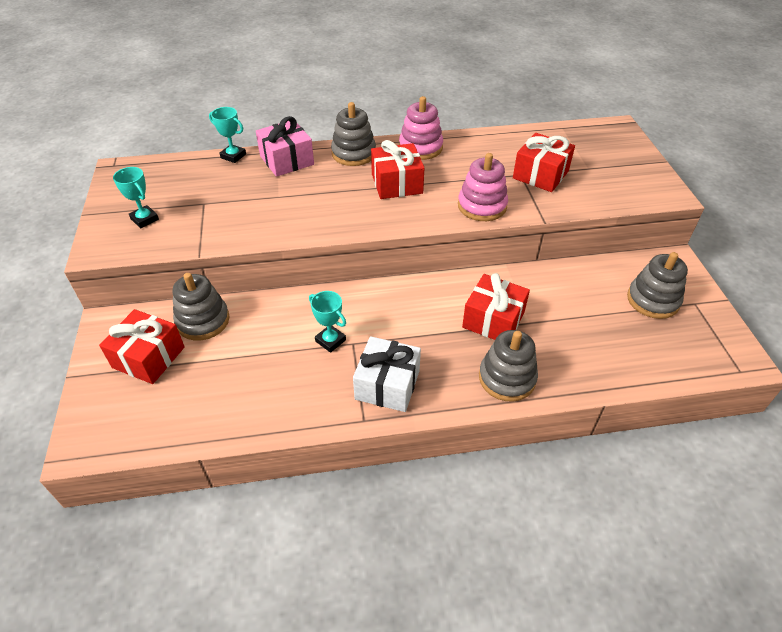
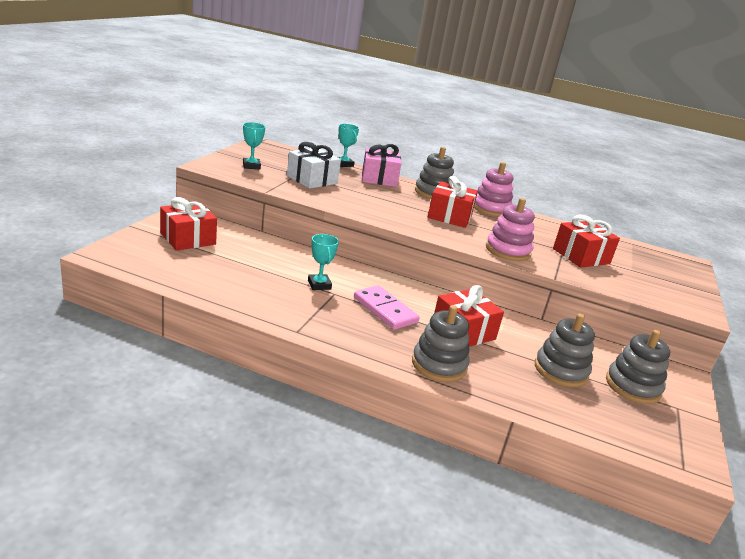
camera: 25 degrees right, 20 degrees down
(203, 321) = (242, 239): grey stacking toy -> grey stacking toy (560, 370)
(387, 384) = (336, 323): white gift -> white gift (312, 180)
(412, 336) = (385, 310): none -> pink domino

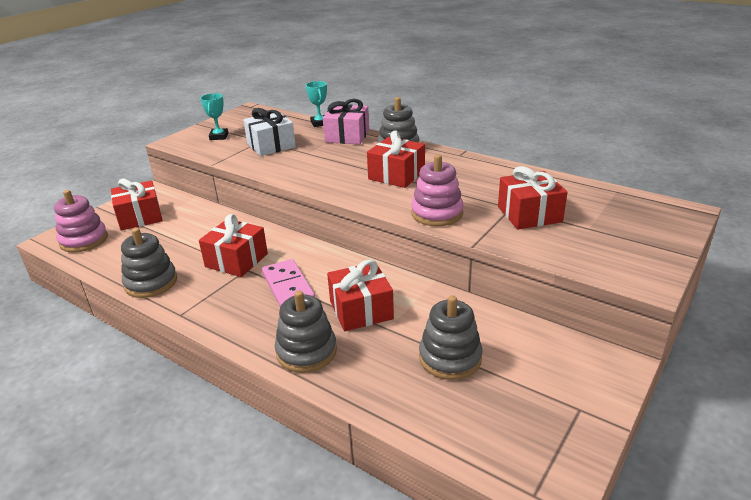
camera: 20 degrees right, 5 degrees up
(319, 285) = (236, 260): turquoise trophy -> red gift
(491, 209) = (455, 161): pink stacking toy -> pink stacking toy (84, 240)
(632, 386) = (533, 379): grey stacking toy -> grey stacking toy (151, 282)

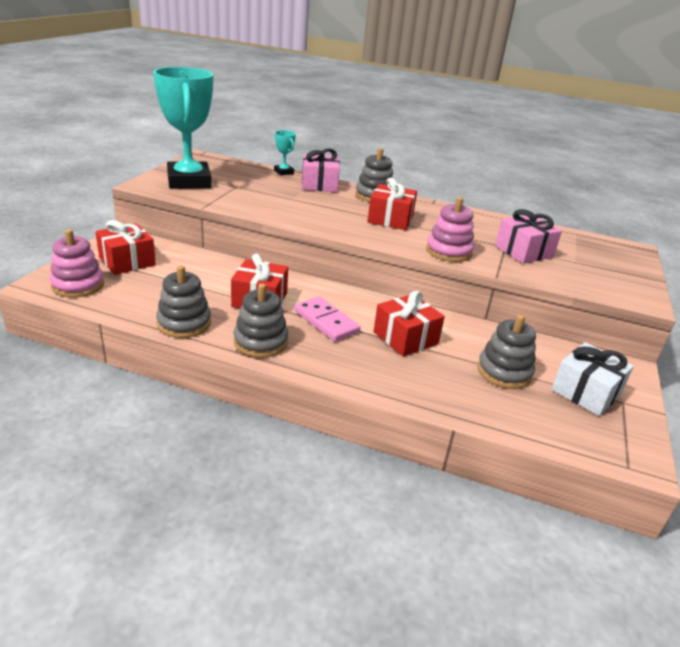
camera: 20 degrees left, 0 degrees up
(219, 136) = (189, 181): turquoise trophy -> turquoise trophy, size x2.44
(271, 145) = (250, 191): white gift -> white gift (586, 392)
(306, 351) = (380, 375): grey stacking toy -> grey stacking toy (260, 342)
(529, 214) = (523, 251): red gift -> pink gift

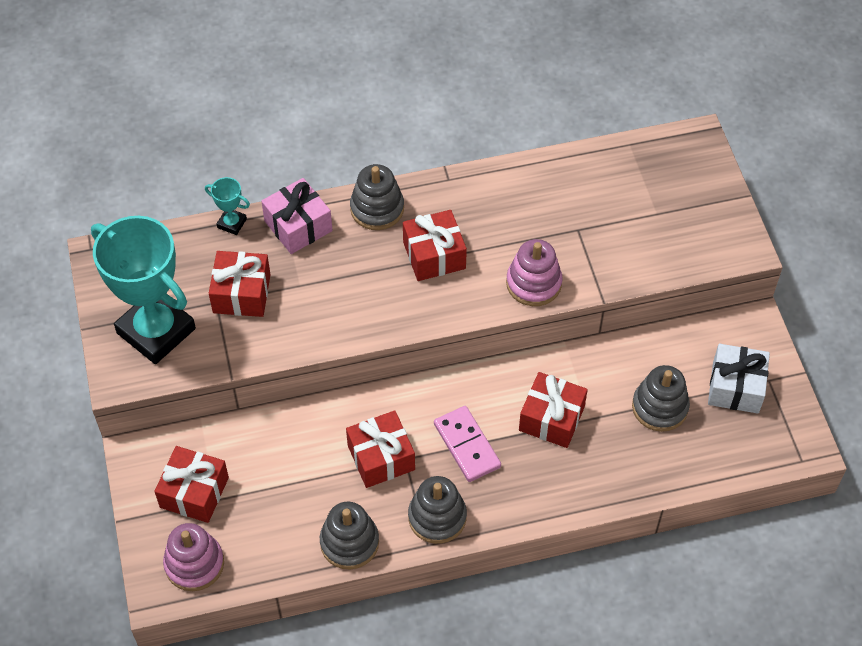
camera: 30 degrees left, 25 degrees up
(254, 189) = (241, 293): none -> red gift
(326, 321) = (467, 445): pink domino -> pink domino turned 45 degrees clockwise
(523, 251) = (600, 229): pink gift -> none

